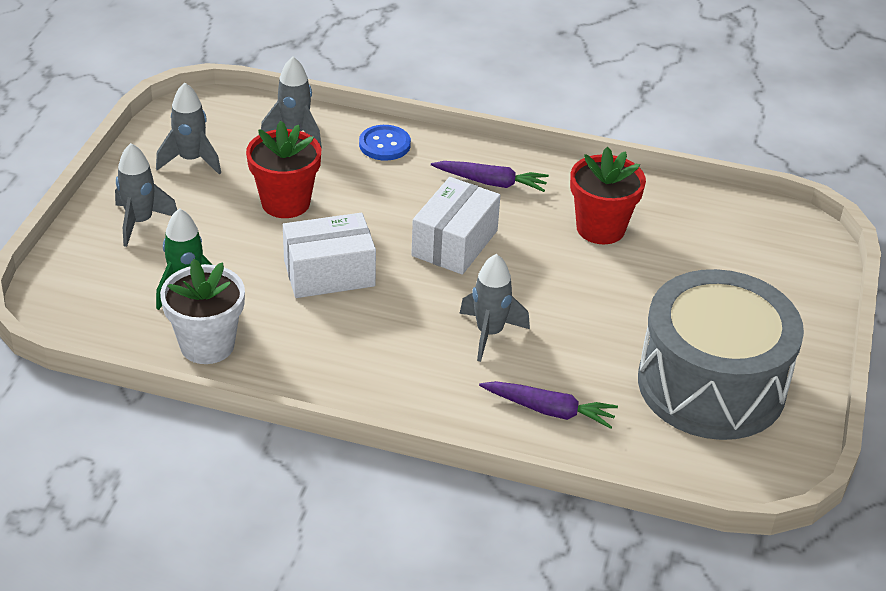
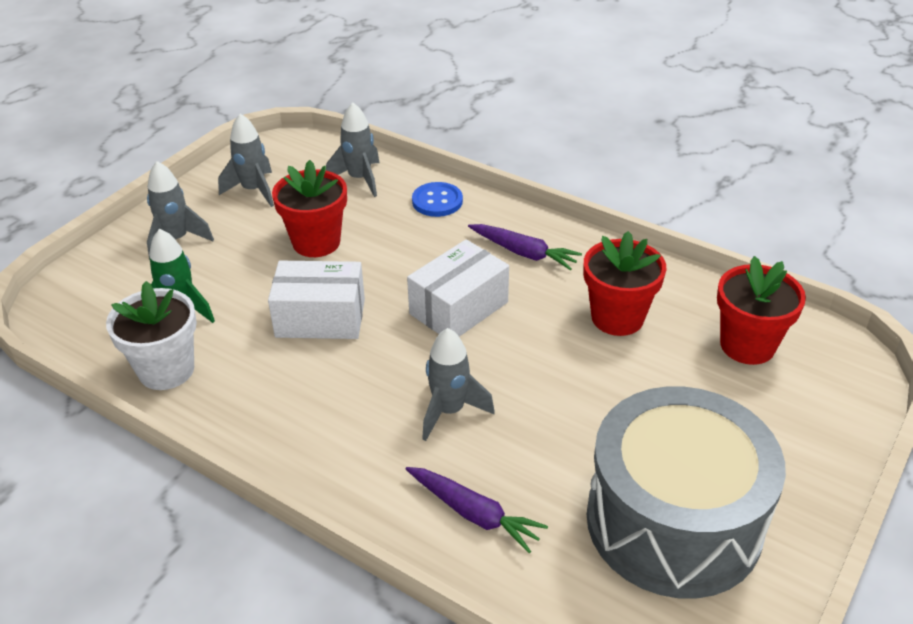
camera: 20 degrees right, 0 degrees up
(719, 234) = (747, 345): none -> red flower pot

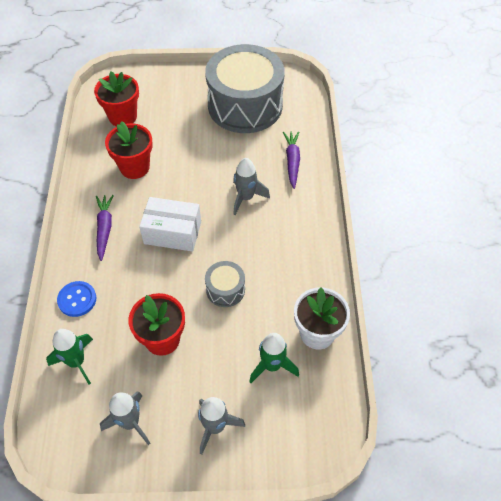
camera: 125 degrees left, 15 degrees up
(320, 318) = (225, 289): white box -> grey drum
(359, 179) = (76, 362): grey rocket -> green rocket

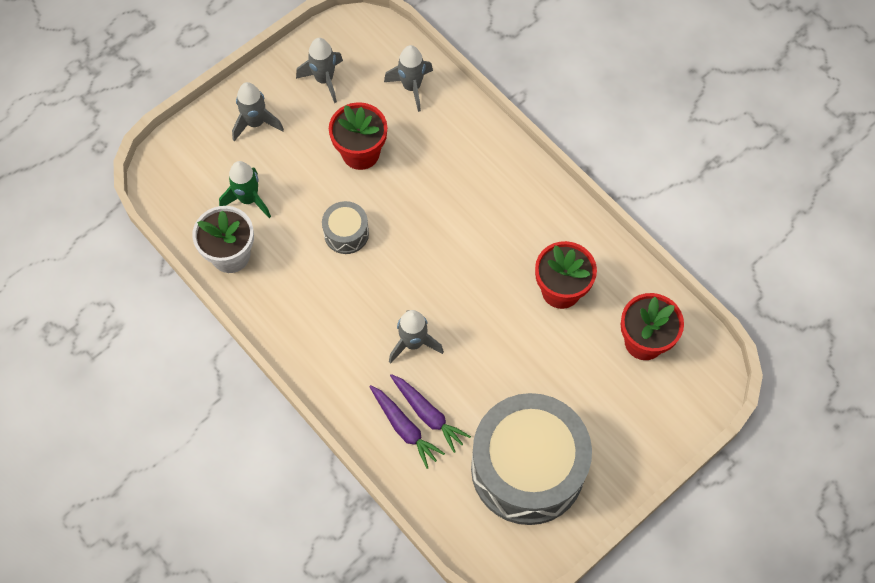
camera: 140 degrees right, 10 degrees up
(76, 362) = (411, 87): green rocket -> grey rocket
(77, 299) = (466, 130): blue button -> none
(104, 229) = (515, 206): purple carrot -> purple carrot (428, 414)
(172, 233) = (448, 250): white box -> none

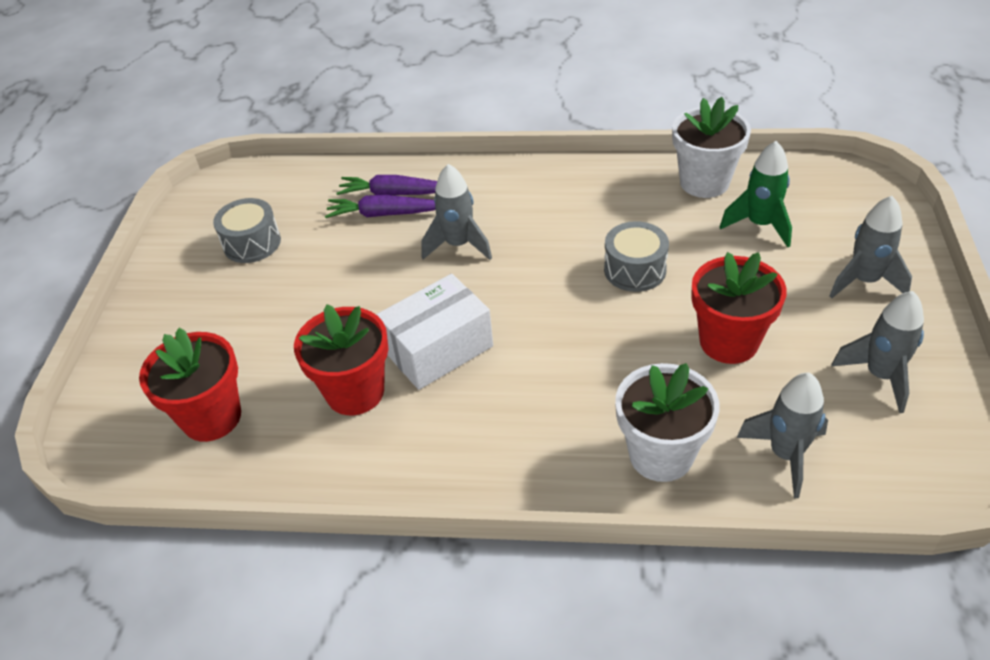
camera: 140 degrees right, 20 degrees down
(460, 132) = (661, 455): none -> white flower pot
(496, 279) = (438, 349): none -> white box
(527, 468) = (252, 243): grey drum -> grey drum, size x0.43

